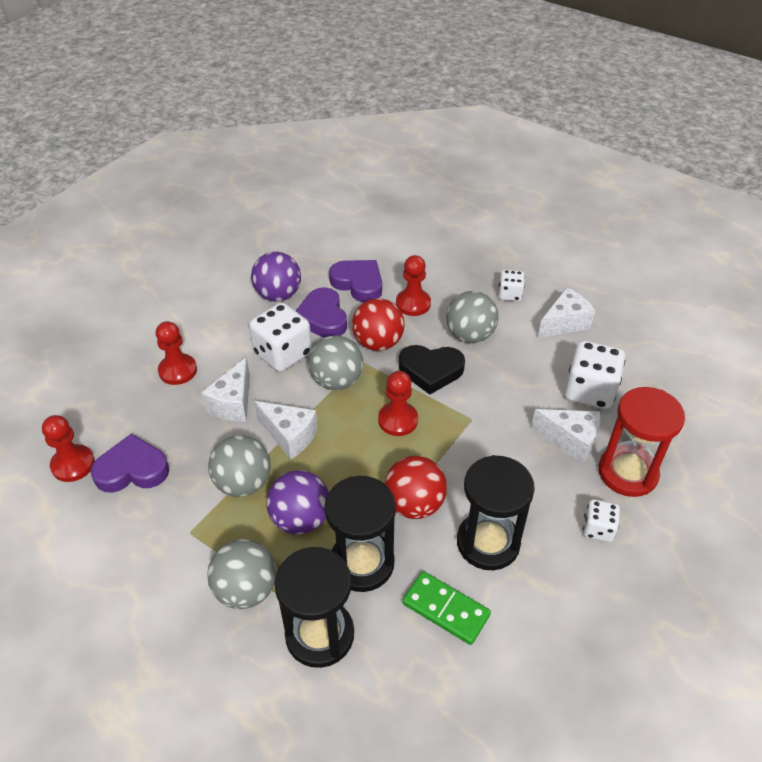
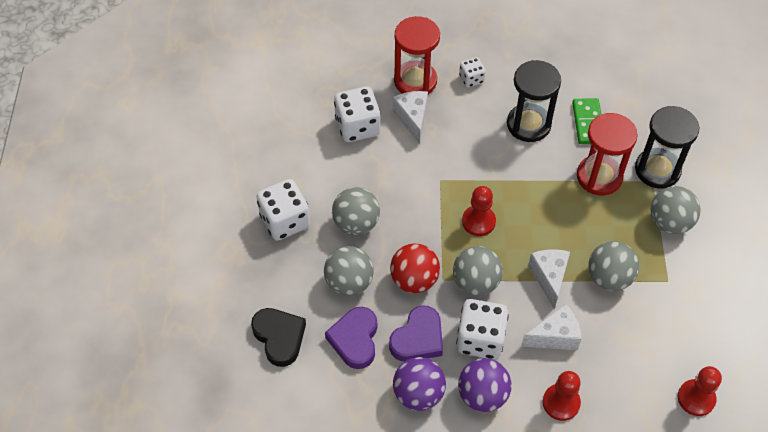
camera: 125 degrees left, 10 degrees up
(132, 470) = (663, 355): purple heart -> none
(300, 519) = (602, 226): purple ball -> purple ball (482, 395)
(362, 563) = (599, 177): black hourglass -> red hourglass
(413, 304) = (349, 282): red pawn -> grey ball
(414, 504) = (536, 174): red ball -> none
(431, 371) = (415, 228): black heart -> black heart (279, 337)
(510, 294) = (285, 221): white dice -> white dice, size x1.82
(564, 323) = (294, 170): white cheese -> none

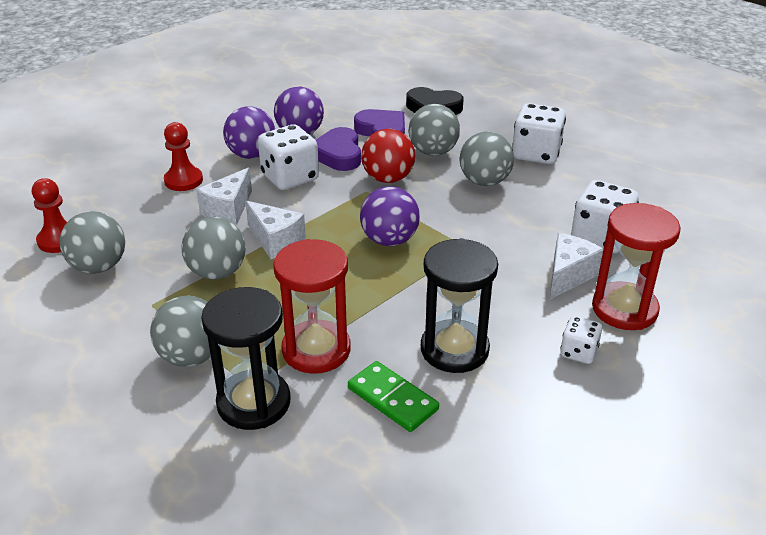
camera: 135 degrees right, 20 degrees down
(412, 119) = (568, 276): white cheese -> white cheese turned 90 degrees counterclockwise
(475, 282) = (337, 204): grey ball -> grey ball (99, 267)
(478, 221) = (389, 240): red pawn -> purple ball

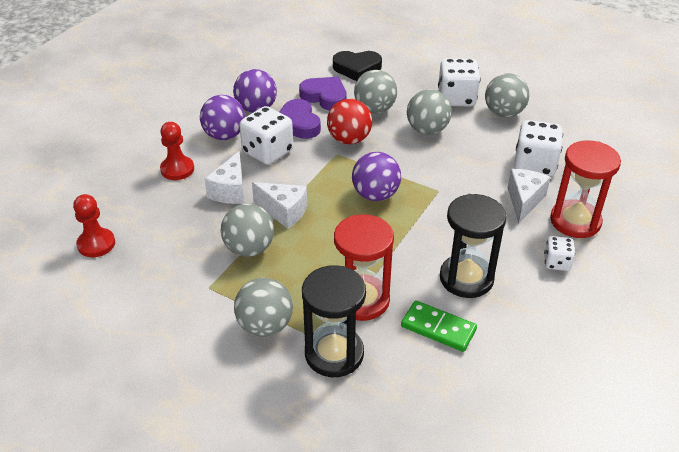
camera: 15 degrees left, 5 degrees up
(99, 267) = (145, 262): grey ball -> grey ball (504, 113)

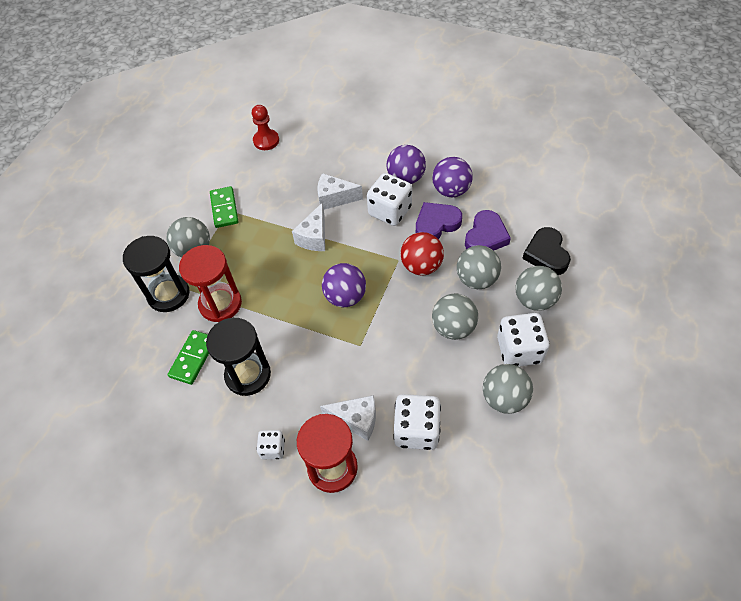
camera: 85 degrees right, 15 degrees up
(177, 169) = (355, 160): red pawn -> none
(203, 291) = (224, 208): none -> green domino
(249, 249) = (269, 225): grey ball -> grey ball (534, 300)

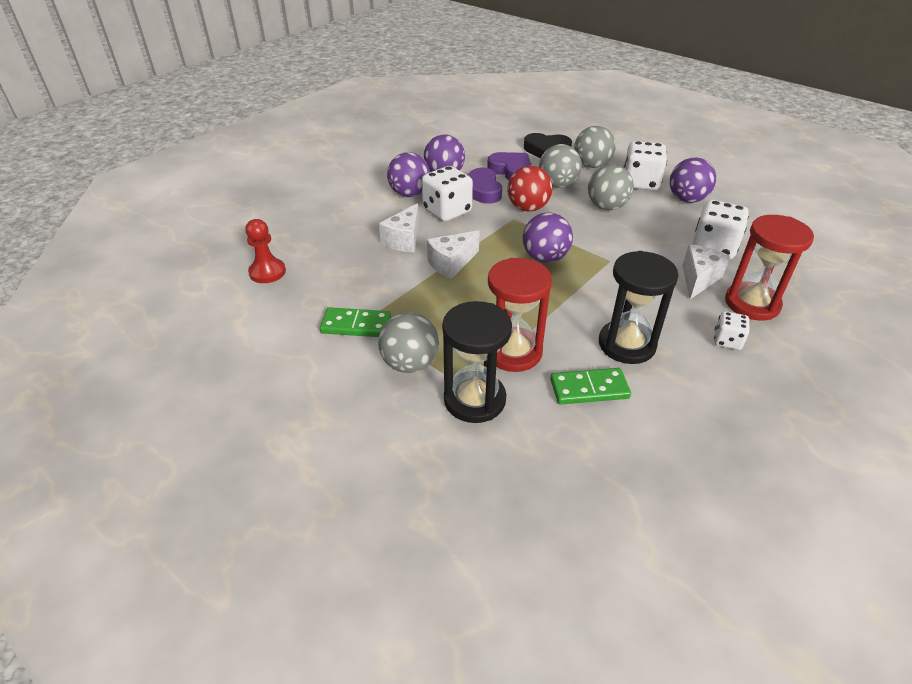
camera: 75 degrees left, 15 degrees down
(193, 358) = (589, 389): green domino -> green domino turned 45 degrees counterclockwise
(314, 237) = (451, 263): white cheese -> white cheese turned 105 degrees clockwise
(504, 398) = (687, 199): grey ball -> purple ball

